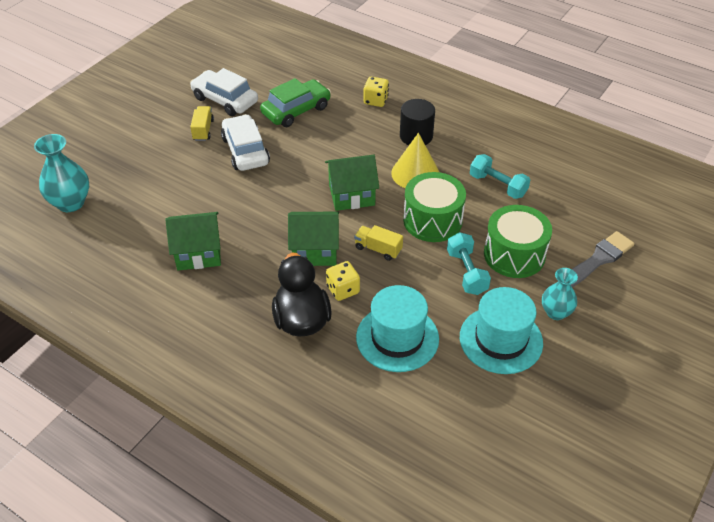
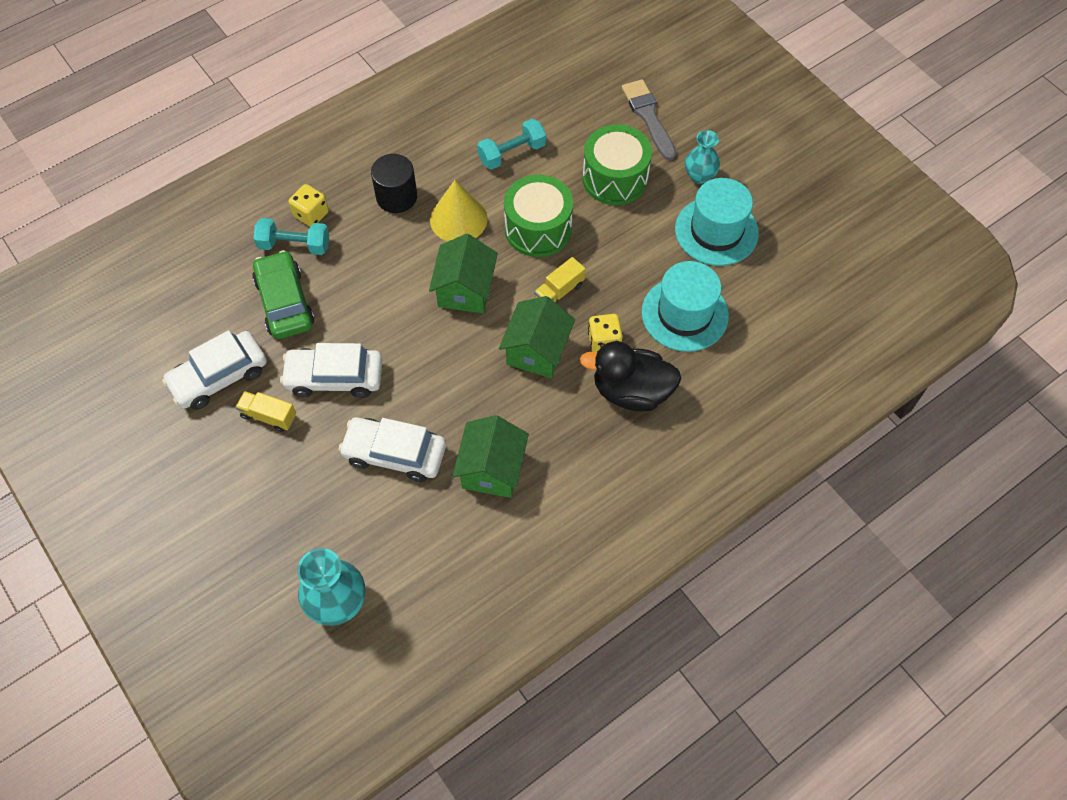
camera: 70 degrees left, 15 degrees up
(194, 198) = (394, 454): none -> white car
(466, 272) = (622, 226): turquoise dumbbell -> turquoise dumbbell (294, 245)

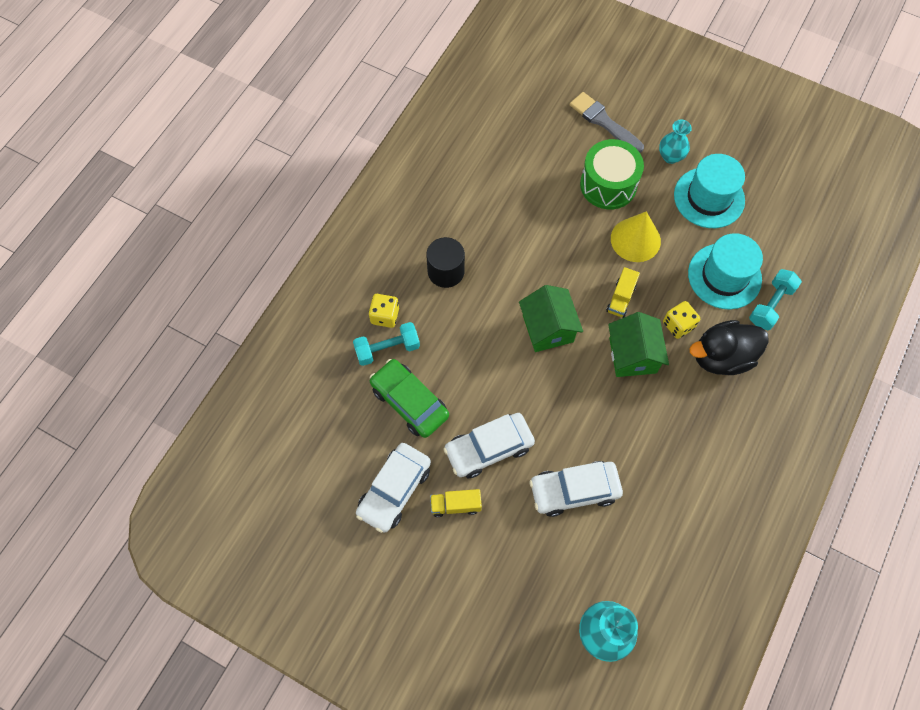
camera: 25 degrees left, 5 degrees up
(458, 219) = (507, 270): yellow cone -> yellow cone (635, 239)
(492, 469) = (655, 468): green house -> none
(512, 153) = (516, 196): turquoise dumbbell -> turquoise dumbbell (770, 305)
(538, 229) = (574, 252): green drum -> none

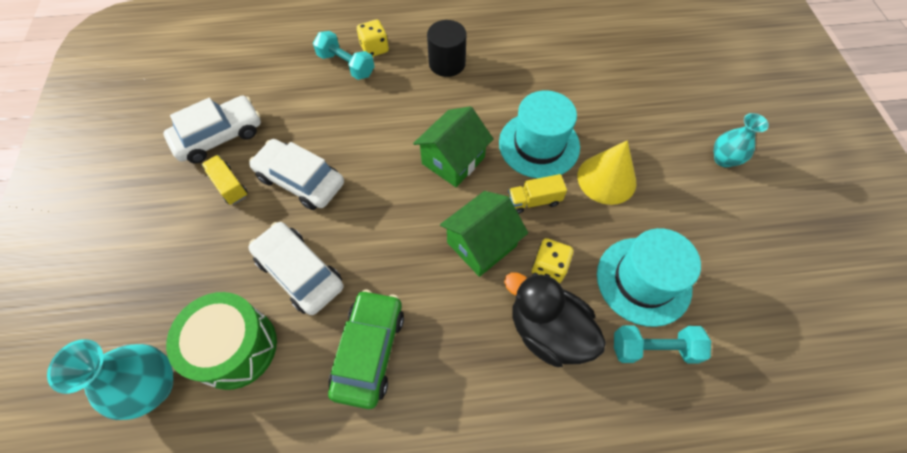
camera: 55 degrees right, 5 degrees down
(394, 490) = (219, 136): white car -> white car turned 150 degrees clockwise
(409, 402) = (308, 103): green car -> green car (369, 351)
(603, 121) = (699, 89): grey brush -> none
(608, 185) = (640, 127): green drum -> green drum (236, 347)
(709, 197) = (716, 216): turquoise hat -> turquoise hat (539, 145)

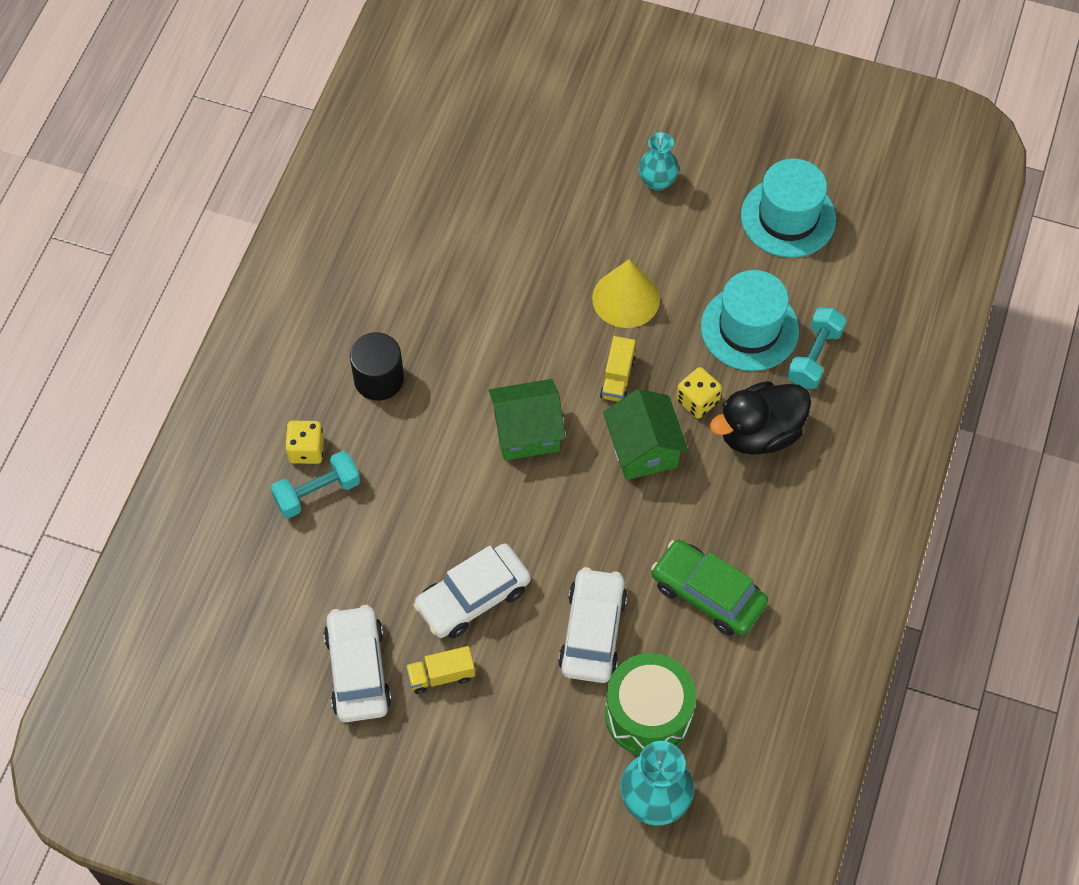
camera: 65 degrees left, 0 degrees up
(300, 273) = (592, 632): white car -> white car turned 120 degrees clockwise
(453, 160) = (527, 432): green house -> green house turned 75 degrees counterclockwise
(539, 145) = (550, 339): turquoise hat -> turquoise hat (788, 217)

